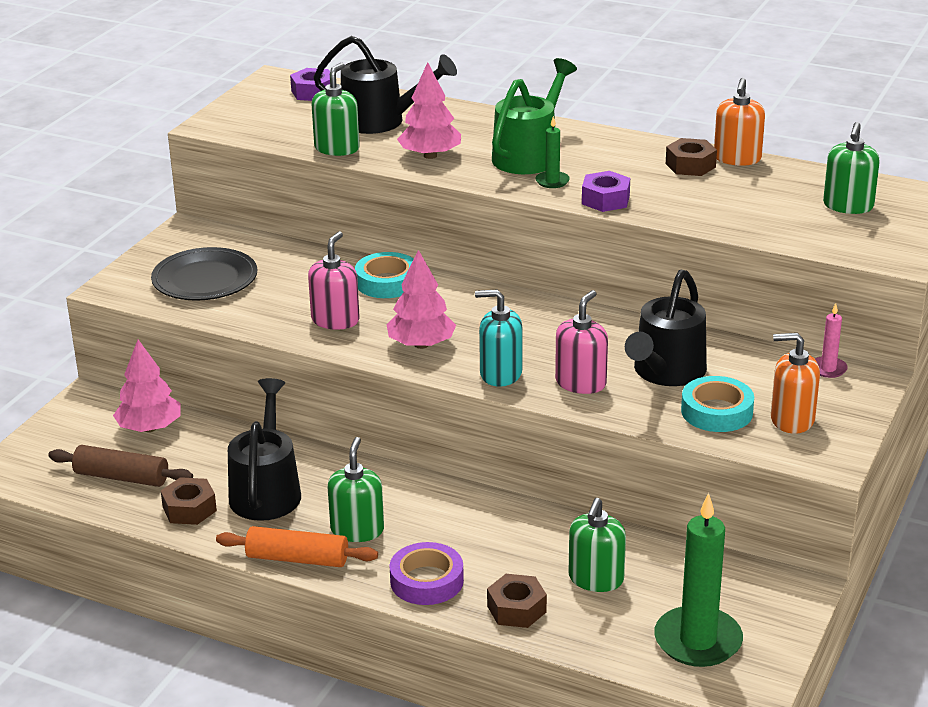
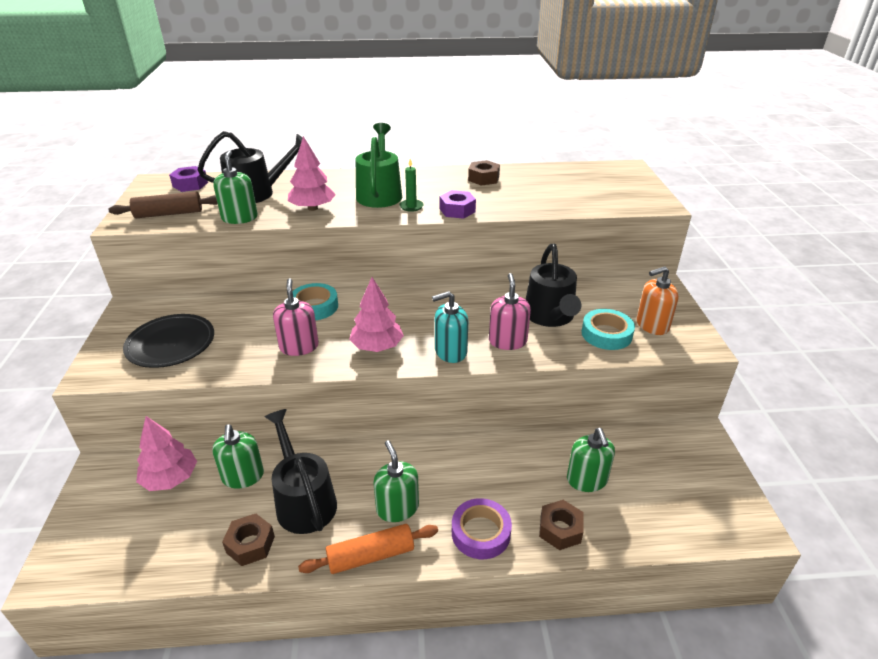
camera: 30 degrees left, 5 degrees up
(122, 477) = (171, 536): brown rolling pin -> brown rolling pin (169, 214)
(698, 641) = (689, 502): green candle -> none
(737, 158) = (505, 169): orange soap dispenser -> none
(828, 369) = (634, 285): pink candle -> none
(848, 206) = (596, 182): green soap dispenser -> green soap dispenser (243, 476)

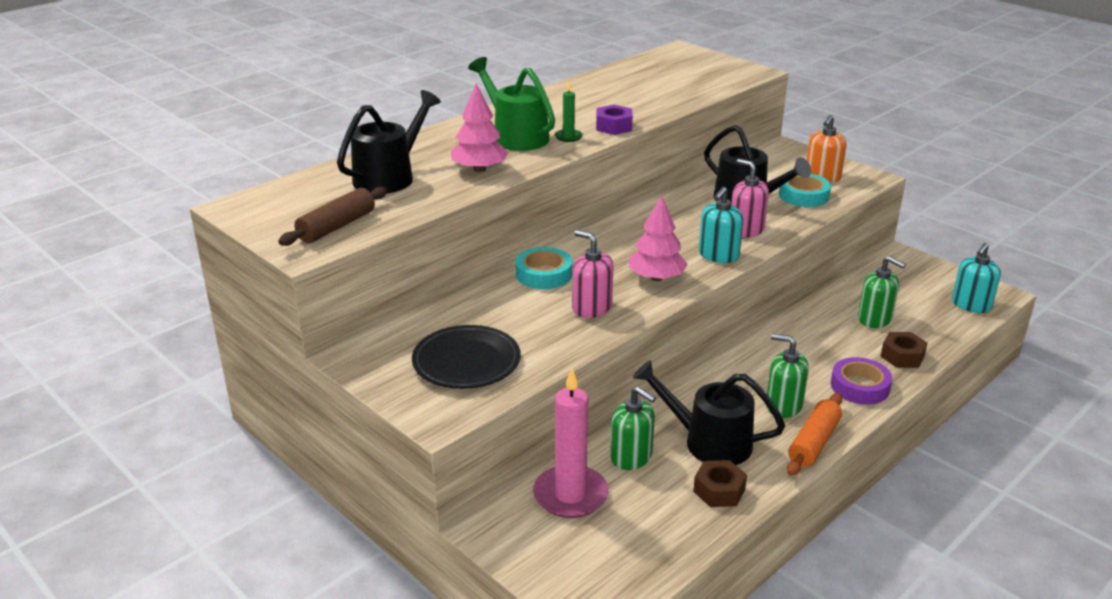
camera: 40 degrees left, 5 degrees down
(170, 478) = (570, 495): pink tree -> pink candle
(190, 184) = (290, 195): purple nut -> none
(239, 218) = (425, 202): green soap dispenser -> none
(483, 178) = (582, 94): brown nut -> none
(705, 522) = (971, 305): none -> turquoise soap dispenser

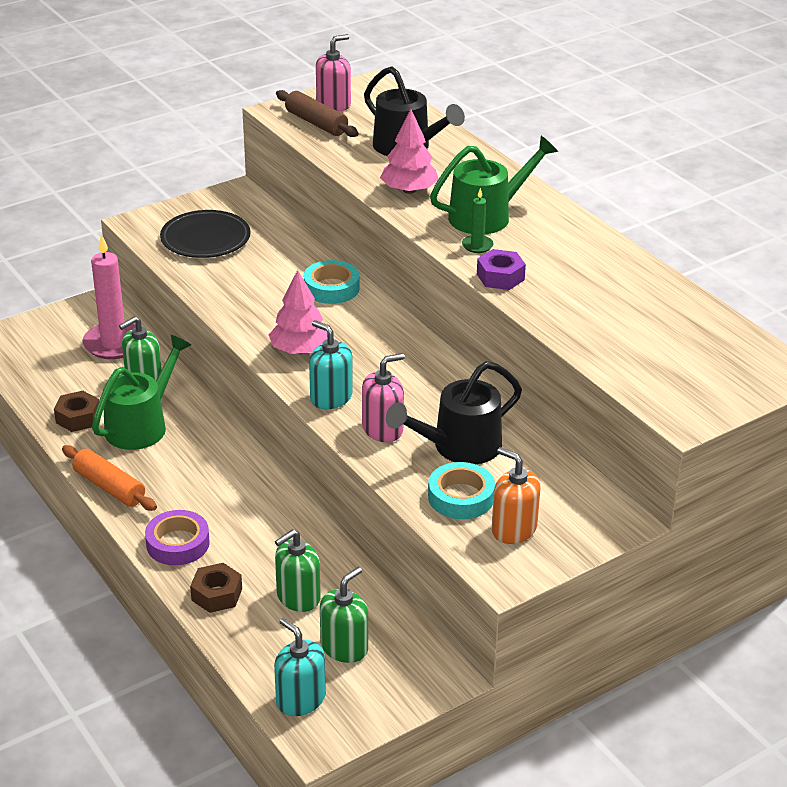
camera: 100 degrees right, 5 degrees up
(591, 308) = (260, 306): pink soap dispenser -> pink soap dispenser (333, 104)
(708, 442) = (142, 425): black watering can -> green watering can
(783, 405) = (171, 482): green soap dispenser -> green soap dispenser (344, 647)

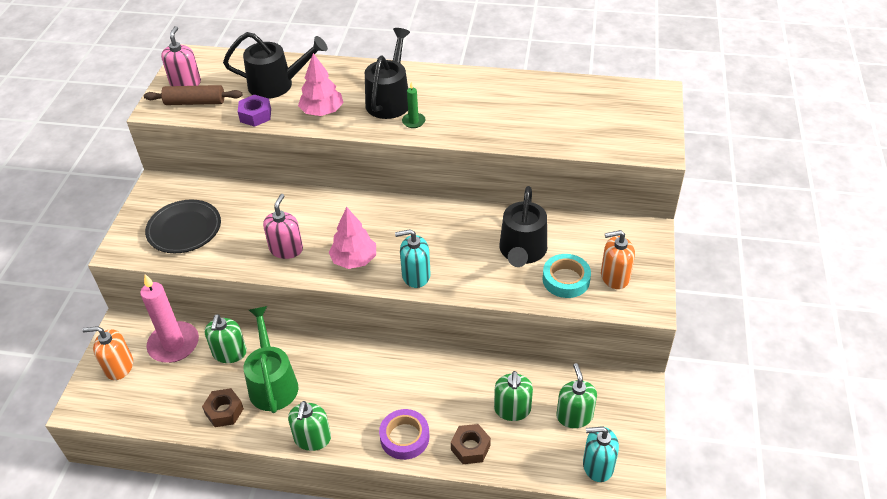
camera: 45 degrees left, 10 degrees up
(55, 331) = (119, 367): none -> orange soap dispenser
(109, 487) = (312, 438): orange rolling pin -> green soap dispenser
(331, 288) = (312, 207): turquoise tape -> none
(382, 429) = (471, 272): pink soap dispenser -> pink soap dispenser (286, 249)
(487, 216) = (390, 99): green watering can -> black watering can
(500, 277) = (455, 132): purple nut -> purple nut (255, 115)

